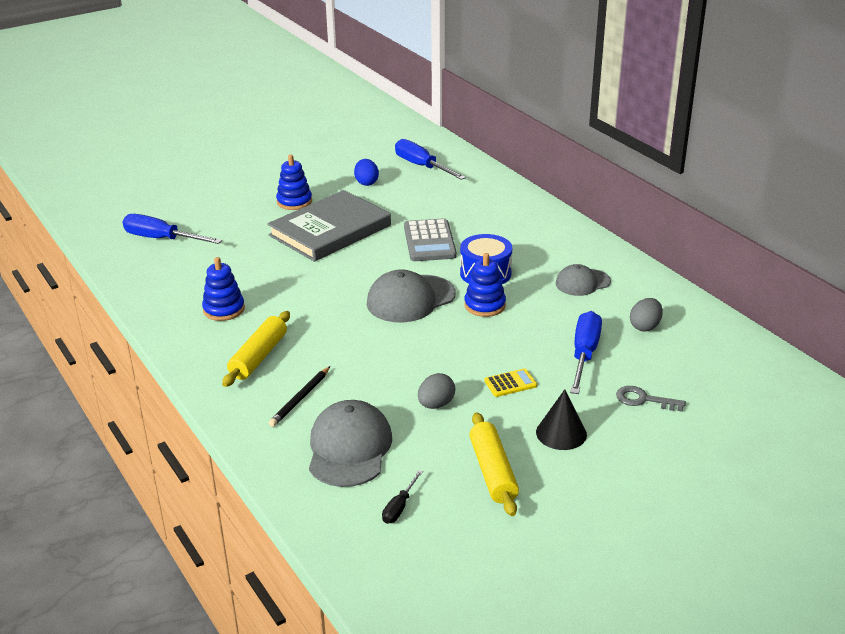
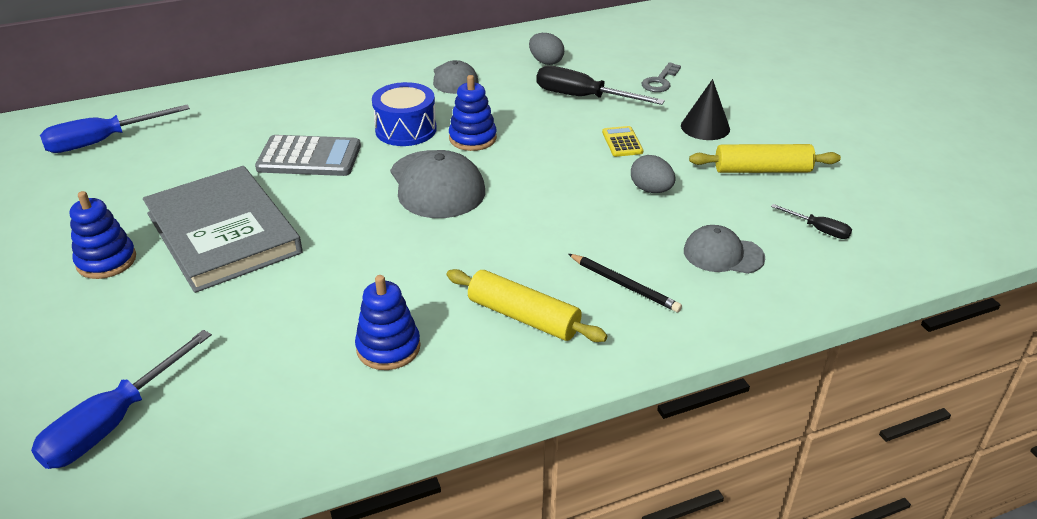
camera: 80 degrees left, 5 degrees up
(349, 448) = (723, 254): grey cap -> grey cap, size x0.62
(366, 182) = (107, 190): blue egg -> none
(584, 354) = (583, 97): blue screwdriver -> black screwdriver

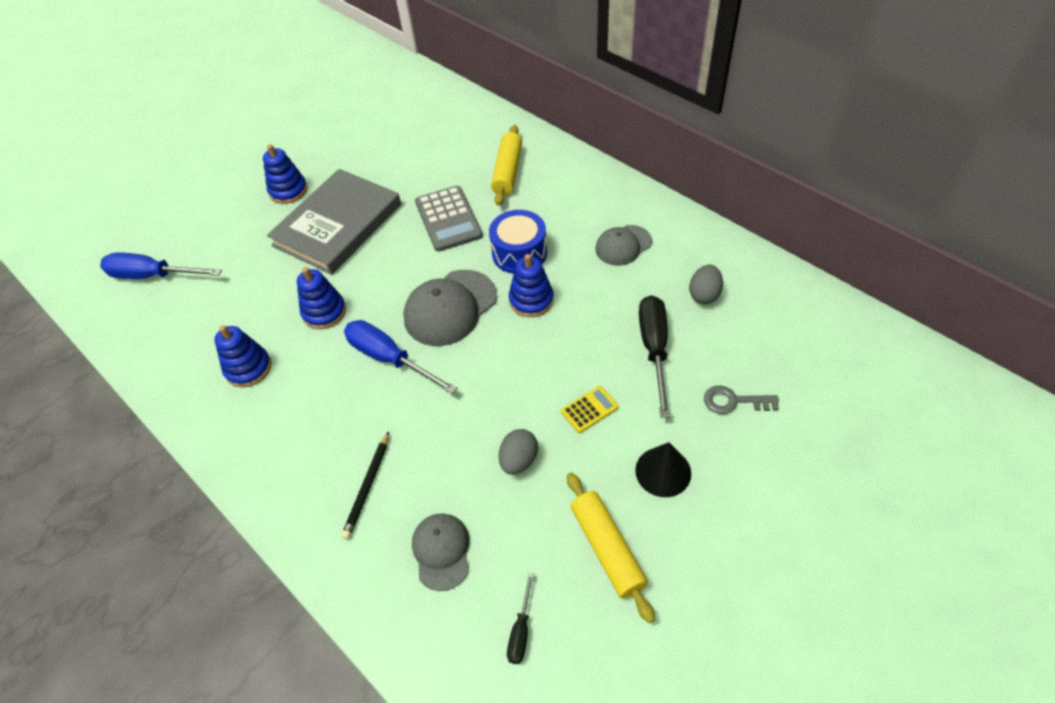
camera: 70 degrees right, 15 degrees up
(102, 141) = (412, 113): blue screwdriver -> blue screwdriver (389, 358)
(356, 270) = (324, 312): none -> blue stacking toy
(523, 317) = (305, 432): yellow rolling pin -> yellow rolling pin (507, 172)

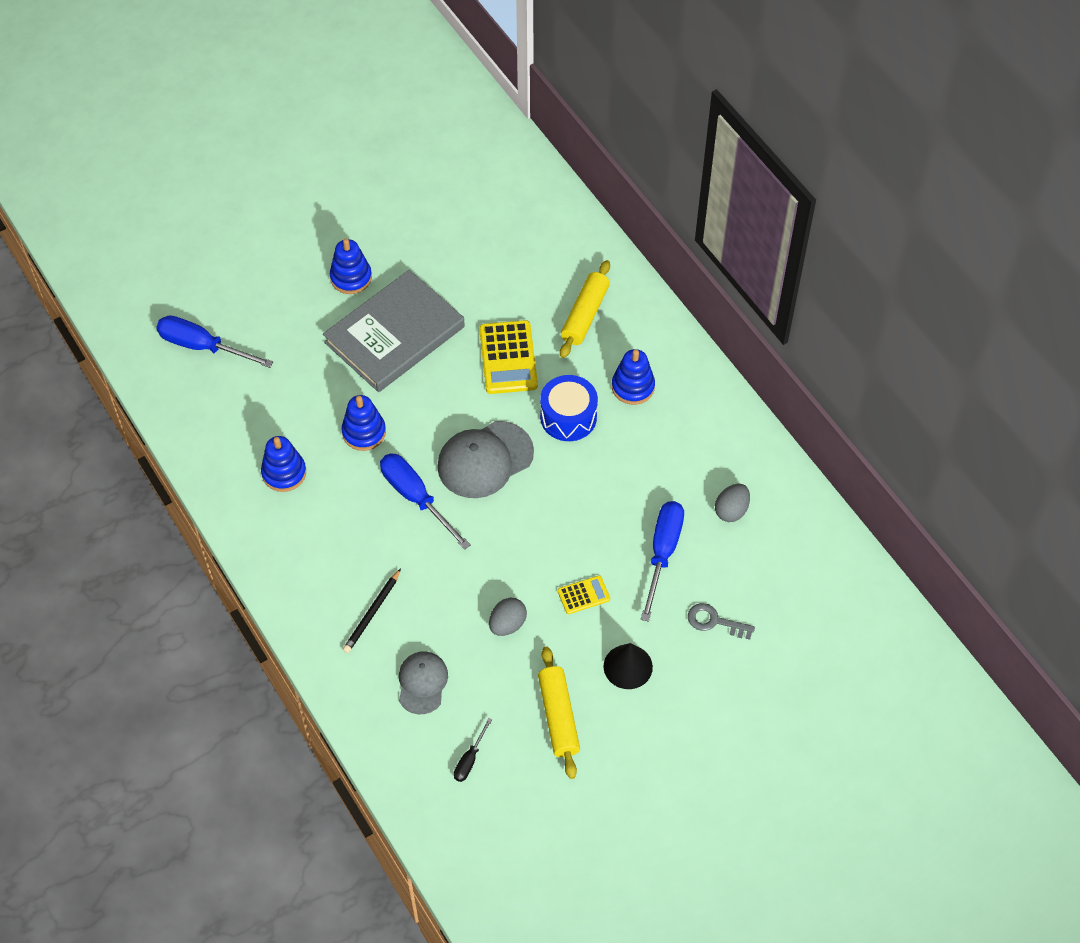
camera: 10 degrees right, 5 degrees up
(448, 219) = (508, 358): grey calculator -> yellow calculator
(531, 300) = (564, 472): blue stacking toy -> blue stacking toy (633, 387)
(623, 245) = (673, 436): grey cap -> none
(654, 349) = (662, 553): black screwdriver -> blue screwdriver

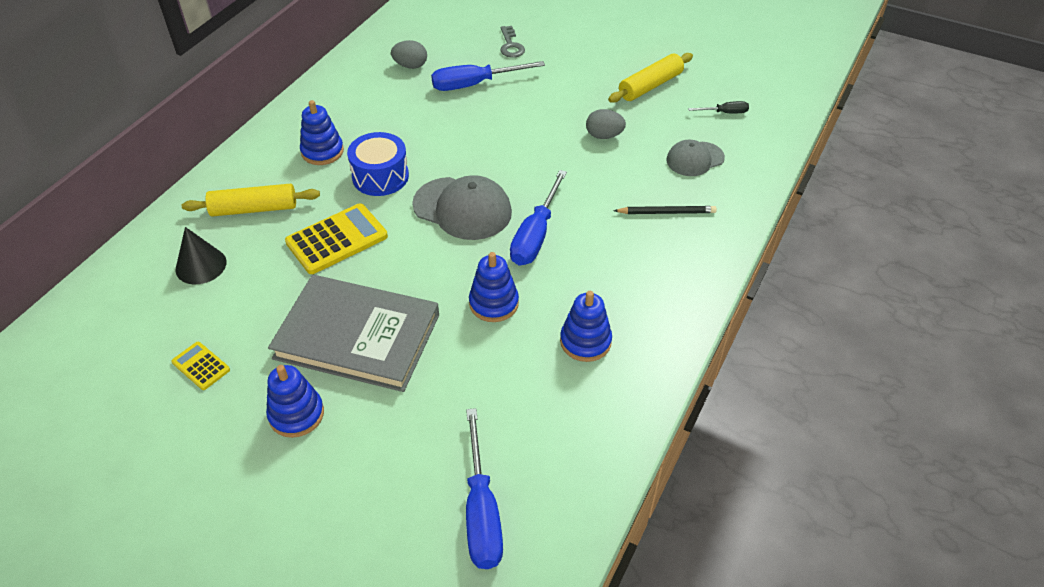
camera: 120 degrees left, 10 degrees down
(583, 595) = (544, 108): yellow calculator -> yellow calculator (201, 366)
(628, 666) = (581, 70): black cone -> black cone (201, 265)

